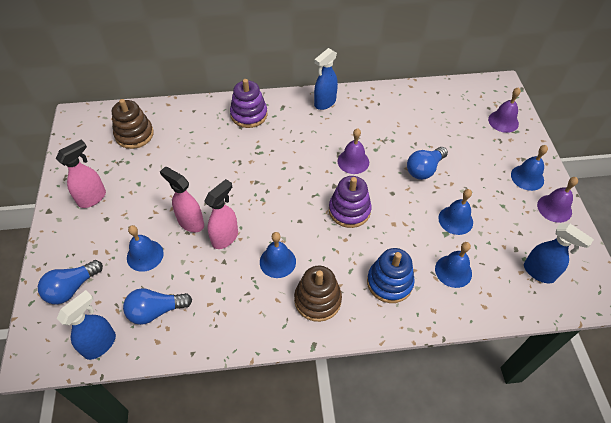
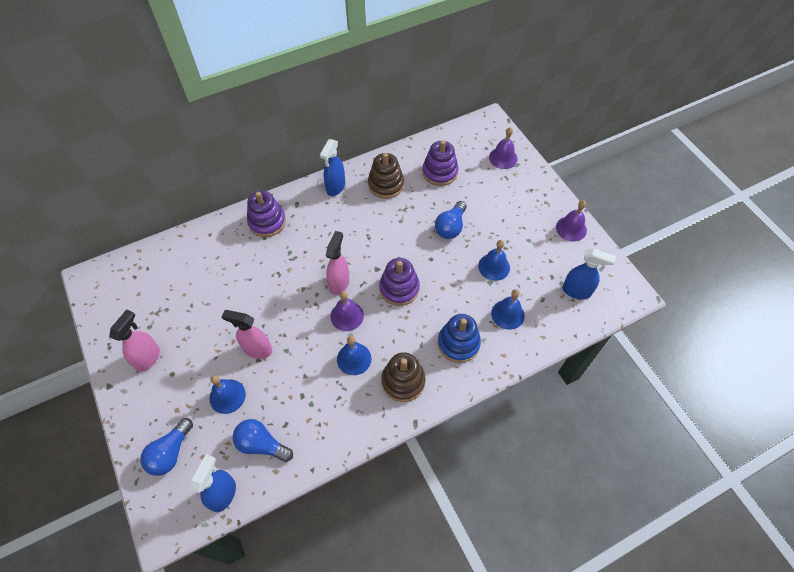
camera: 20 degrees left, 5 degrees up
(134, 134) = (160, 278): brown stacking toy -> brown stacking toy (386, 184)
(156, 311) = (261, 444): blue light bulb -> blue light bulb turned 60 degrees clockwise
(225, 237) = (296, 353): pink spray bottle -> pink spray bottle (339, 283)
(353, 161) = (384, 239): purple bell -> purple bell (347, 316)
(432, 117) = (440, 172): none -> purple stacking toy
(527, 177) = (540, 206): blue bell -> none

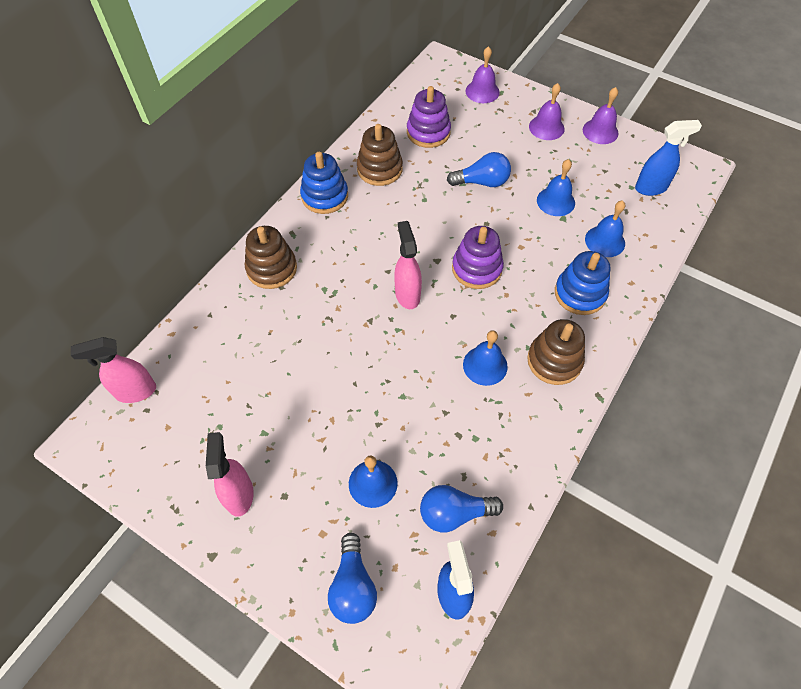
camera: 30 degrees left, 0 degrees up
(257, 349) = (368, 413): pink spray bottle -> pink spray bottle (135, 391)
(267, 222) = (272, 268): purple stacking toy -> brown stacking toy
(335, 187) = (324, 196): blue spray bottle -> blue stacking toy
(347, 316) = (442, 324): purple bell -> purple bell (546, 127)
(450, 227) = (482, 182): blue light bulb -> blue light bulb turned 90 degrees counterclockwise

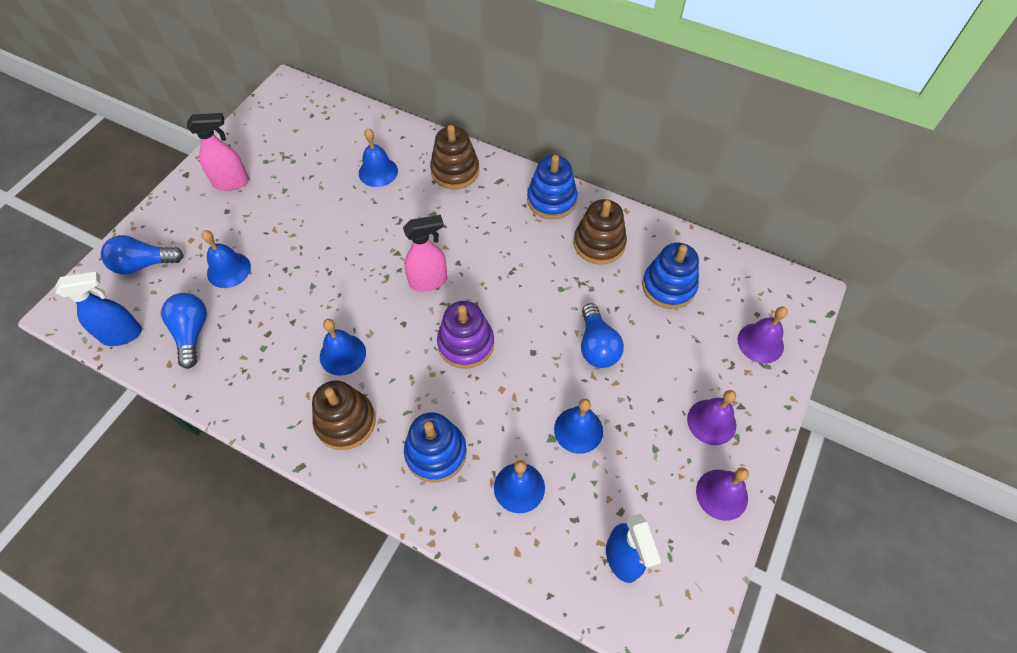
camera: 85 degrees right, 0 degrees up
(135, 391) = (328, 105): pink spray bottle -> none
(257, 337) = (378, 172): none -> blue bell
(428, 132) = (668, 286): purple stacking toy -> blue stacking toy

